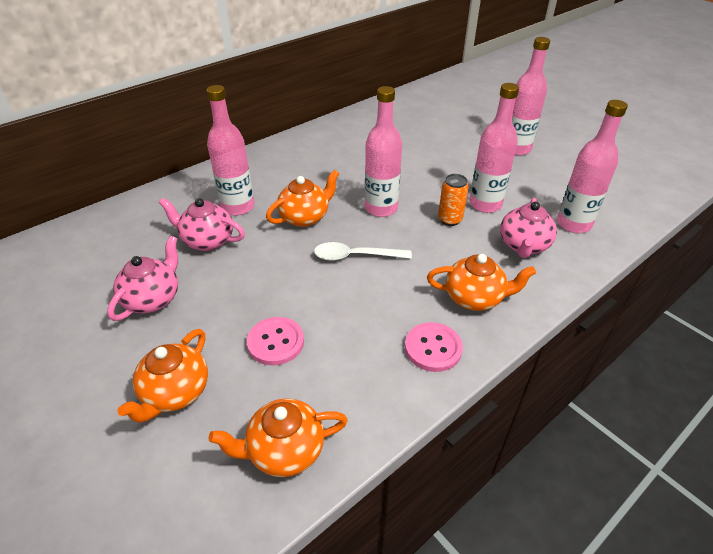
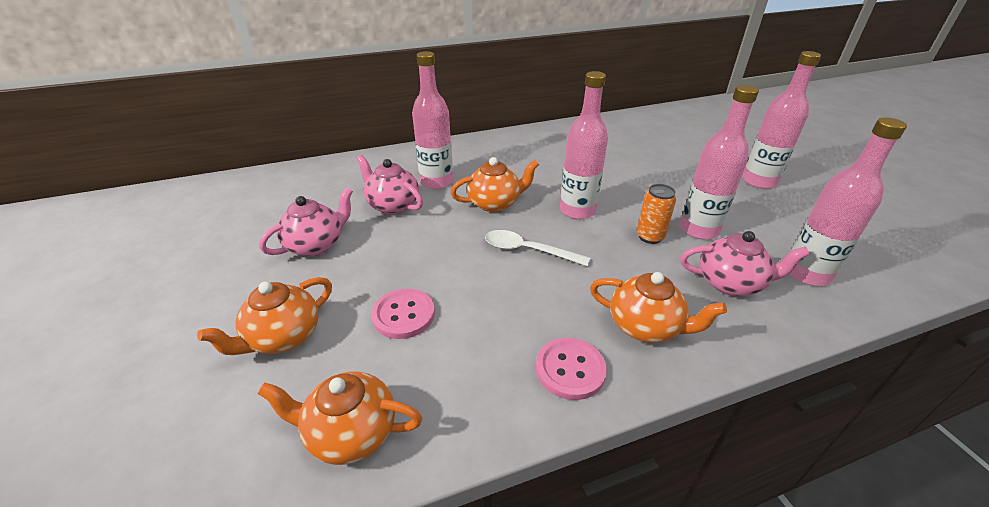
camera: 20 degrees right, 5 degrees down
(523, 245) = (730, 283): pink teapot -> pink teapot turned 120 degrees counterclockwise

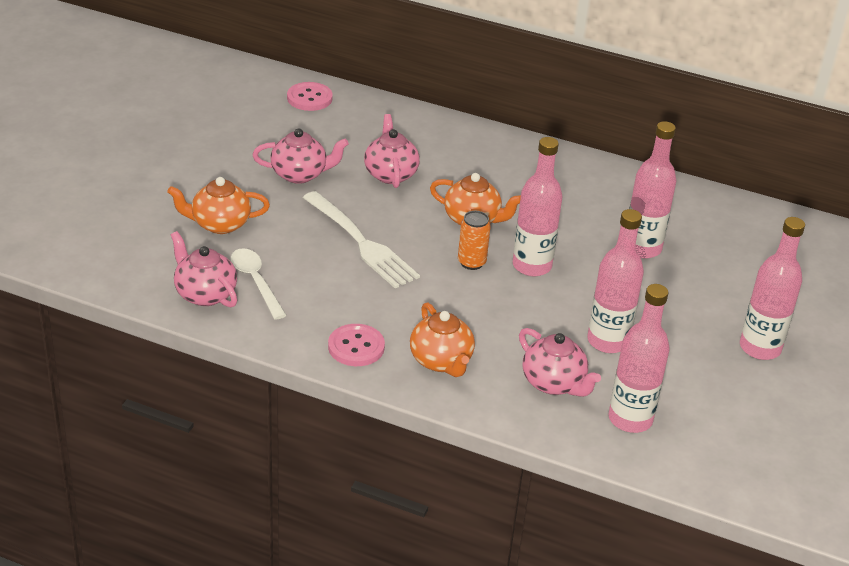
camera: 40 degrees right, 0 degrees up
(351, 433) = (205, 294): orange teapot -> pink teapot
(403, 315) = (300, 256): pink button -> pink button (309, 98)
(436, 182) = (453, 173): pink bottle -> pink bottle (642, 248)
(441, 269) = (361, 242): none -> white fork
(528, 250) = (441, 269): white spoon -> white spoon (256, 282)
(650, 237) = (554, 319): orange can -> orange can (471, 262)

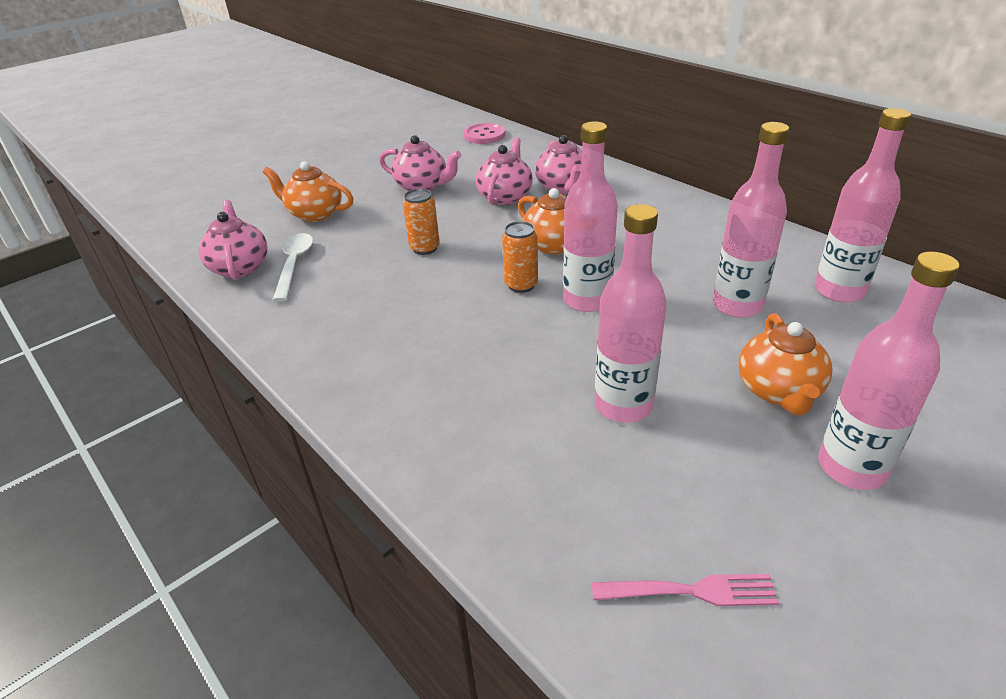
camera: 30 degrees right, 0 degrees up
(356, 347) = (324, 345): pink button -> none
(361, 242) = (425, 248): white fork -> orange can
(441, 361) = (400, 381): orange teapot -> orange teapot (778, 391)
(554, 383) = (514, 442): pink teapot -> pink teapot (563, 188)
(630, 419) = (586, 524): pink bottle -> pink bottle (839, 291)
(706, 437) = (691, 591): none -> pink fork

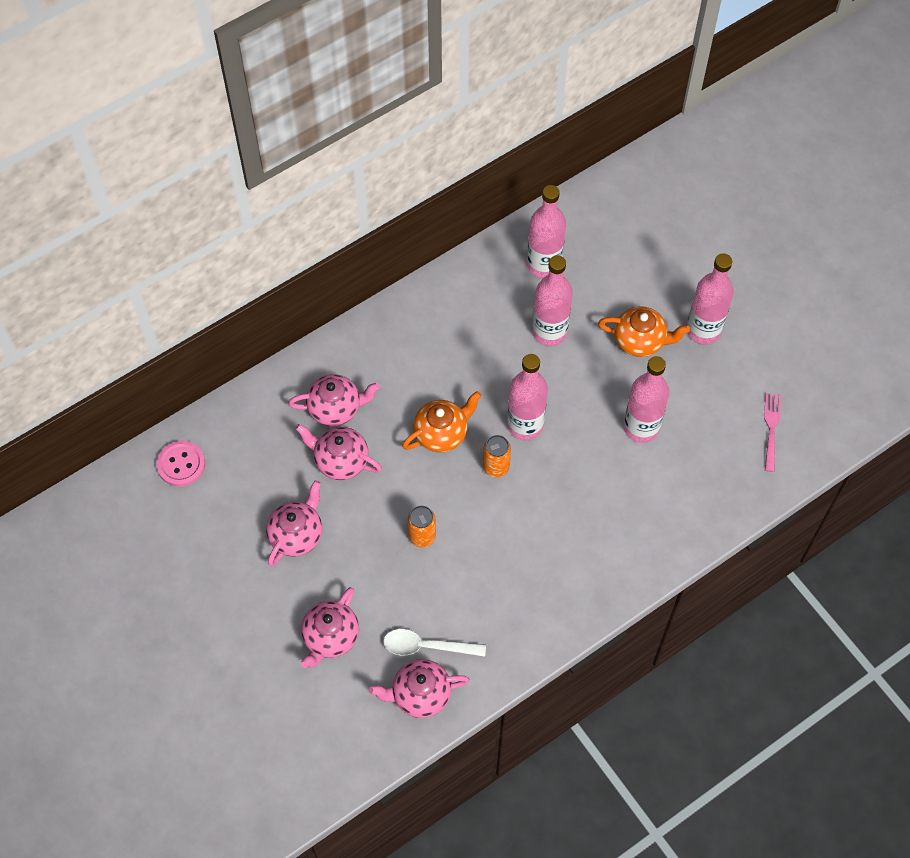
camera: 85 degrees left, 25 degrees up
(315, 214) = (330, 637): orange teapot -> pink teapot

